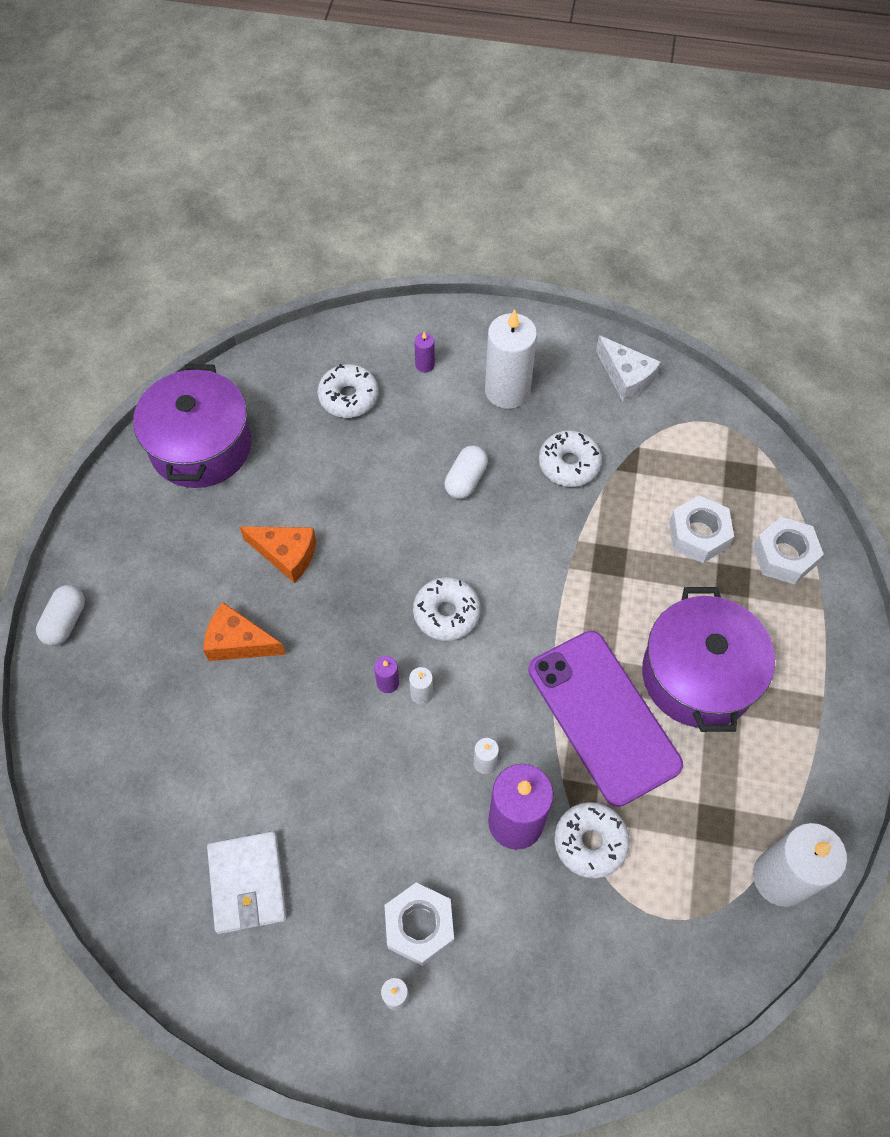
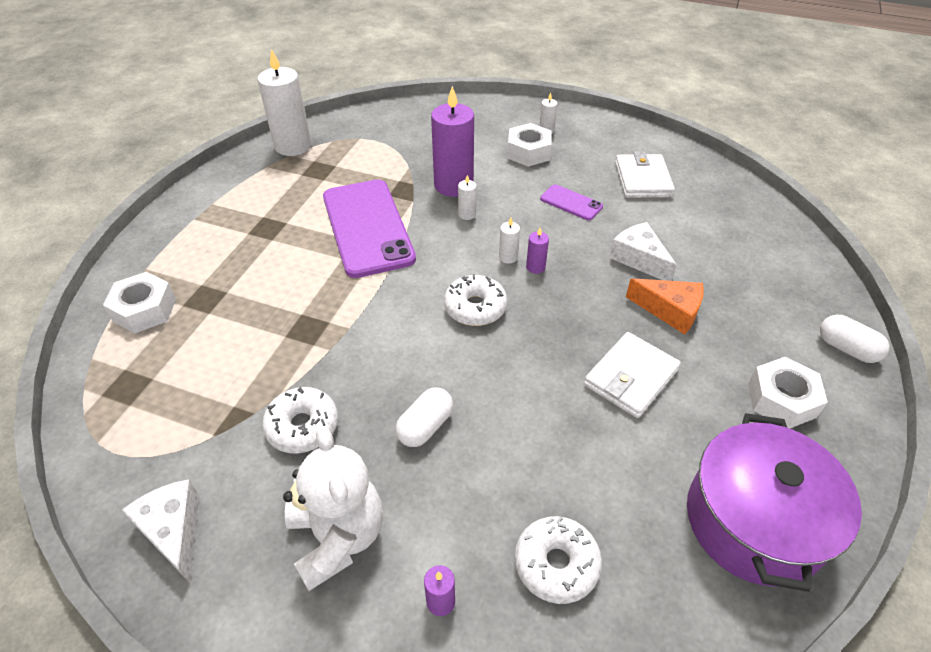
camera: 170 degrees left, 15 degrees down
(65, 621) = (846, 348): white capsule -> white capsule turned 75 degrees counterclockwise
(266, 716) = (639, 259): none -> white cheese
(286, 554) = (630, 377): orange cheese -> white wallet
(350, 811) = (571, 203): none -> purple phone
(507, 391) = (338, 537): white candle -> white teddy bear
(590, 842) = (406, 171): white donut -> none
(698, 534) = (210, 338): white nut -> white nut (781, 400)
(698, 675) = (279, 241): purple pot -> none

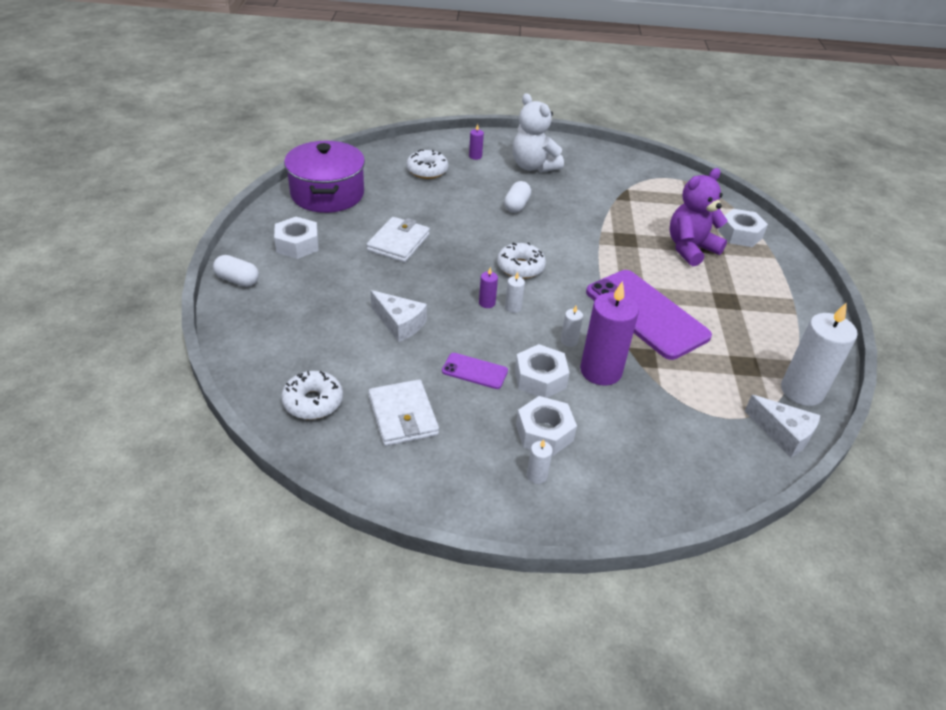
camera: 160 degrees right, 5 degrees down
(174, 531) = (609, 160): white cheese -> white cheese (783, 434)
(236, 298) = (690, 249): none -> purple teddy bear
(303, 426) = (584, 197): white donut -> white donut (313, 402)
(512, 188) = (540, 378): none -> white nut
(670, 311) = (372, 286): orange cheese -> none

